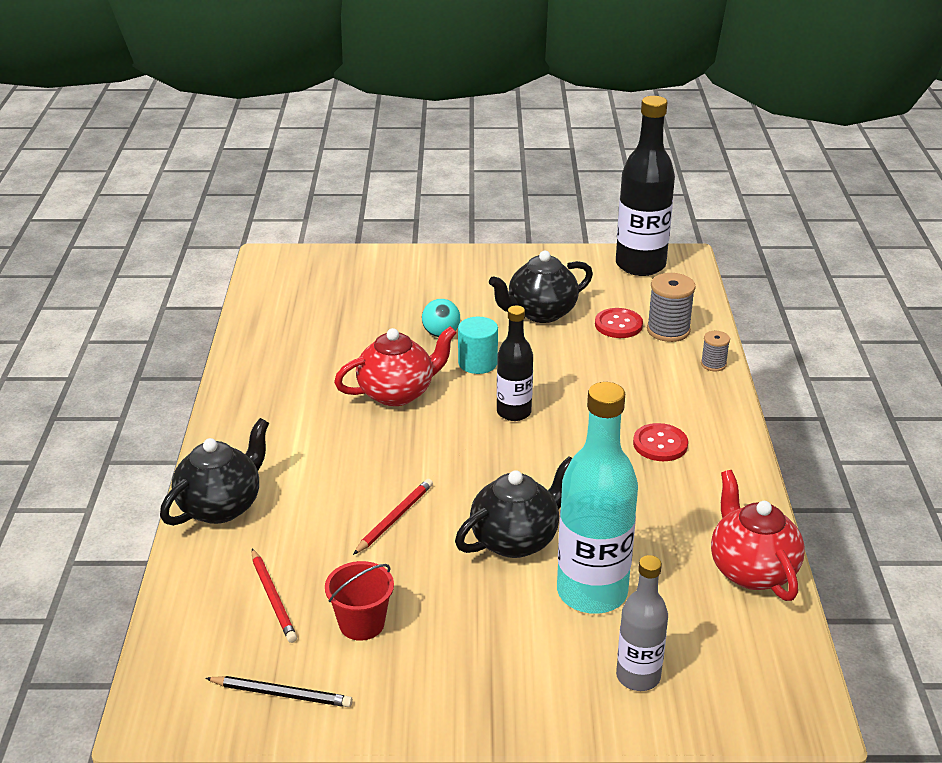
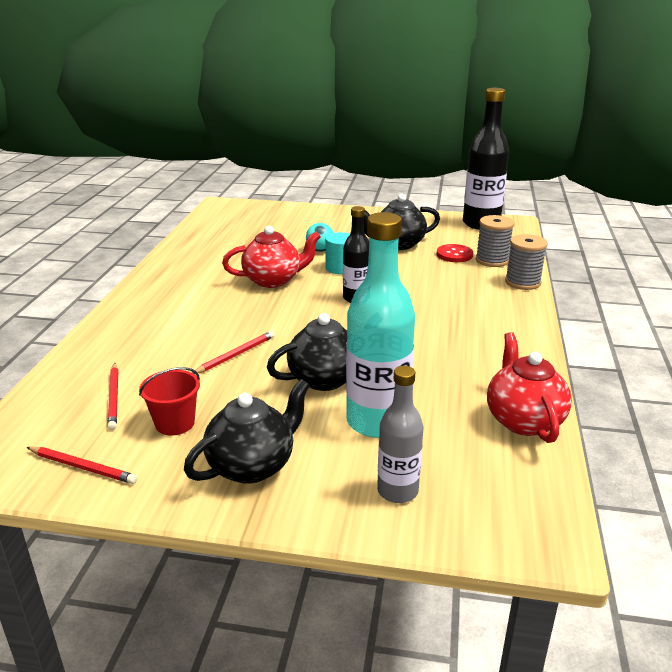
camera: 10 degrees right, 5 degrees down
(221, 506) = (108, 335): black teapot -> black teapot (252, 466)
(281, 694) = (82, 467): black pencil -> red pencil
(660, 444) = (466, 327): red button -> none
(713, 364) = (522, 282): grey spool -> grey spool, size x1.75

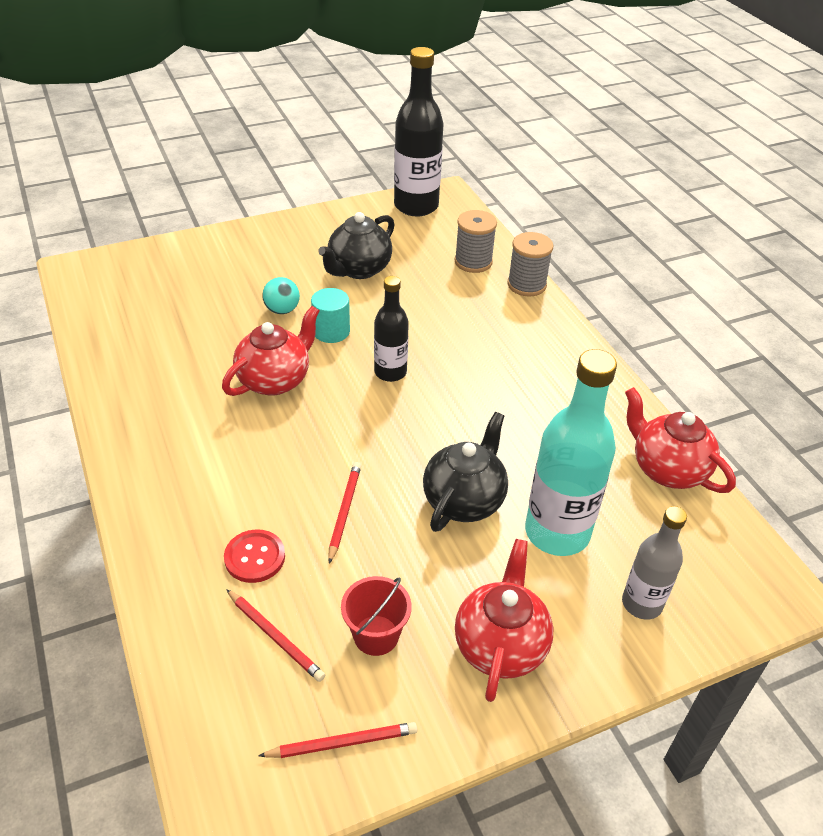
camera: 35 degrees left, 15 degrees up
(252, 466) = (500, 645): black teapot -> red teapot
(454, 254) = (430, 266): red button -> red button (255, 557)

